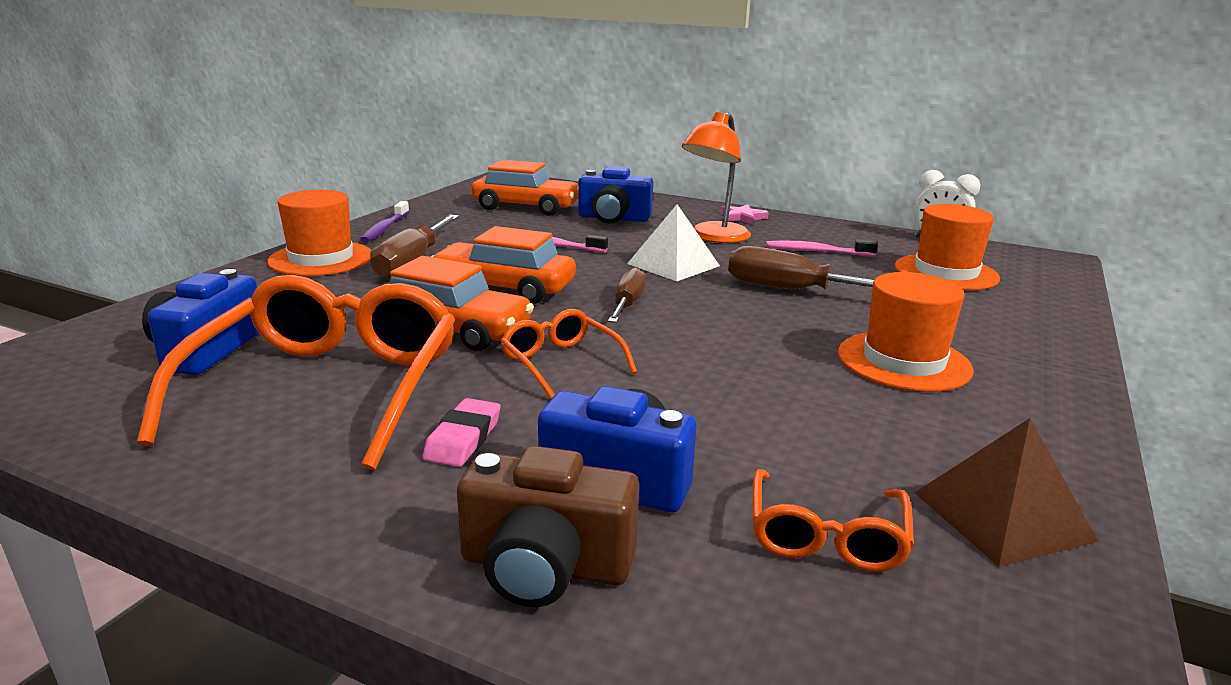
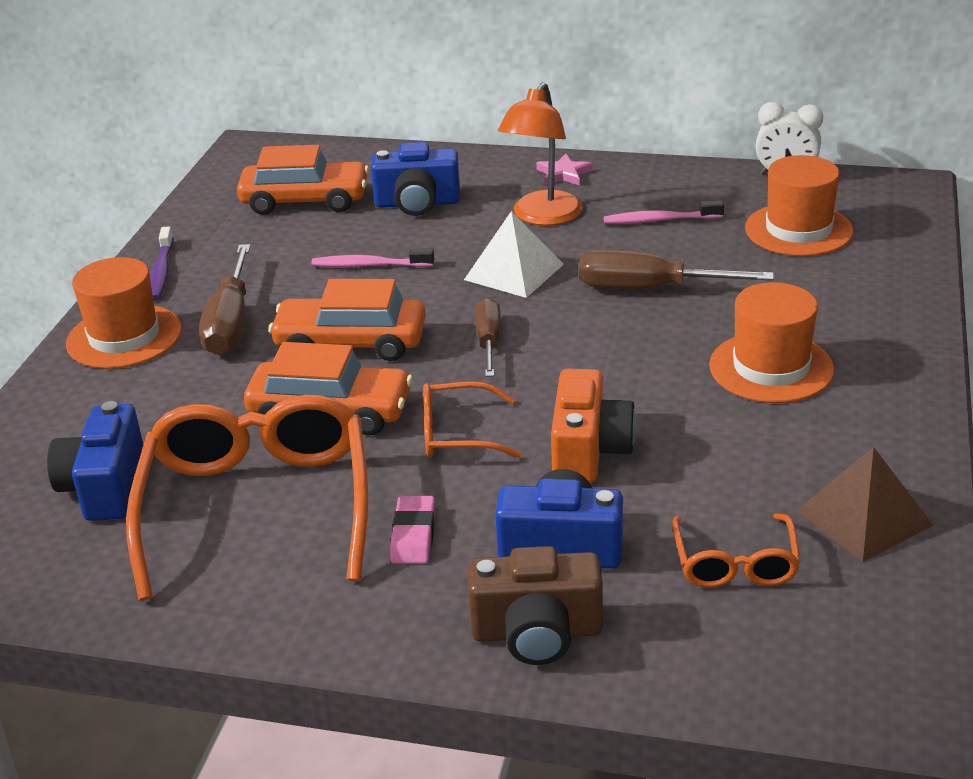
camera: 10 degrees left, 10 degrees up
(561, 363) = (458, 434): orange glasses -> orange glasses turned 45 degrees counterclockwise
(688, 397) = (589, 450): none -> orange camera

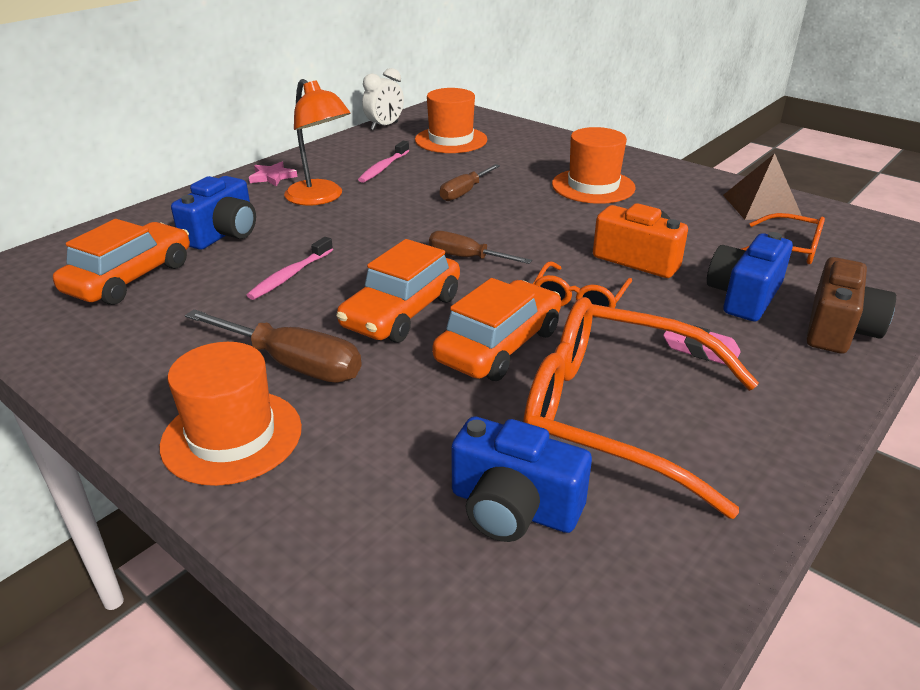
camera: 65 degrees left, 0 degrees up
(161, 272) = (133, 384): purple toothbrush -> none
(513, 272) = (382, 226): white pyramid -> none
(650, 289) = (464, 192): brown screwdriver -> brown screwdriver, size x0.64

